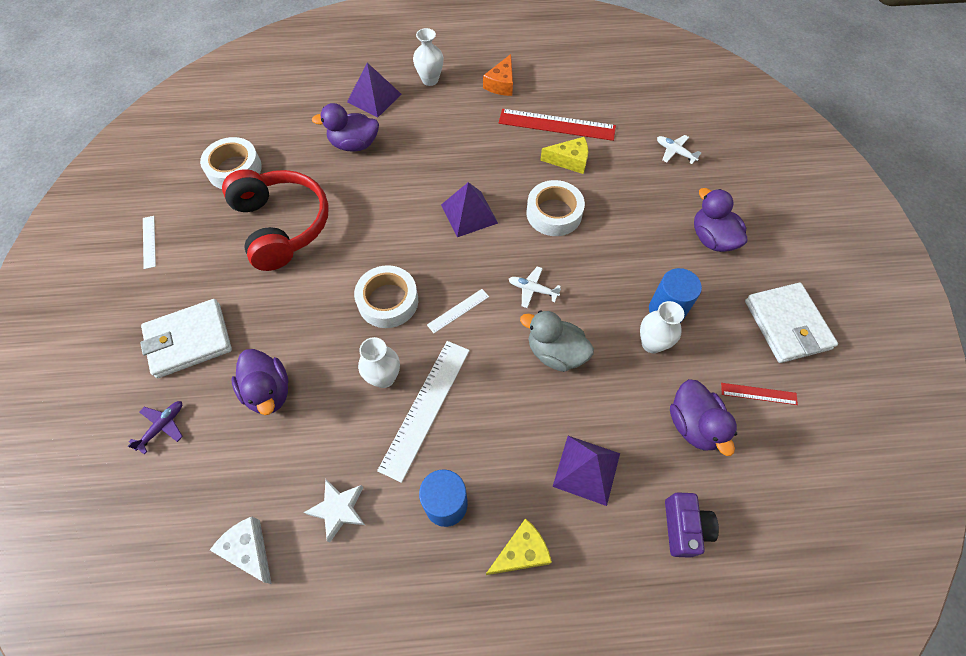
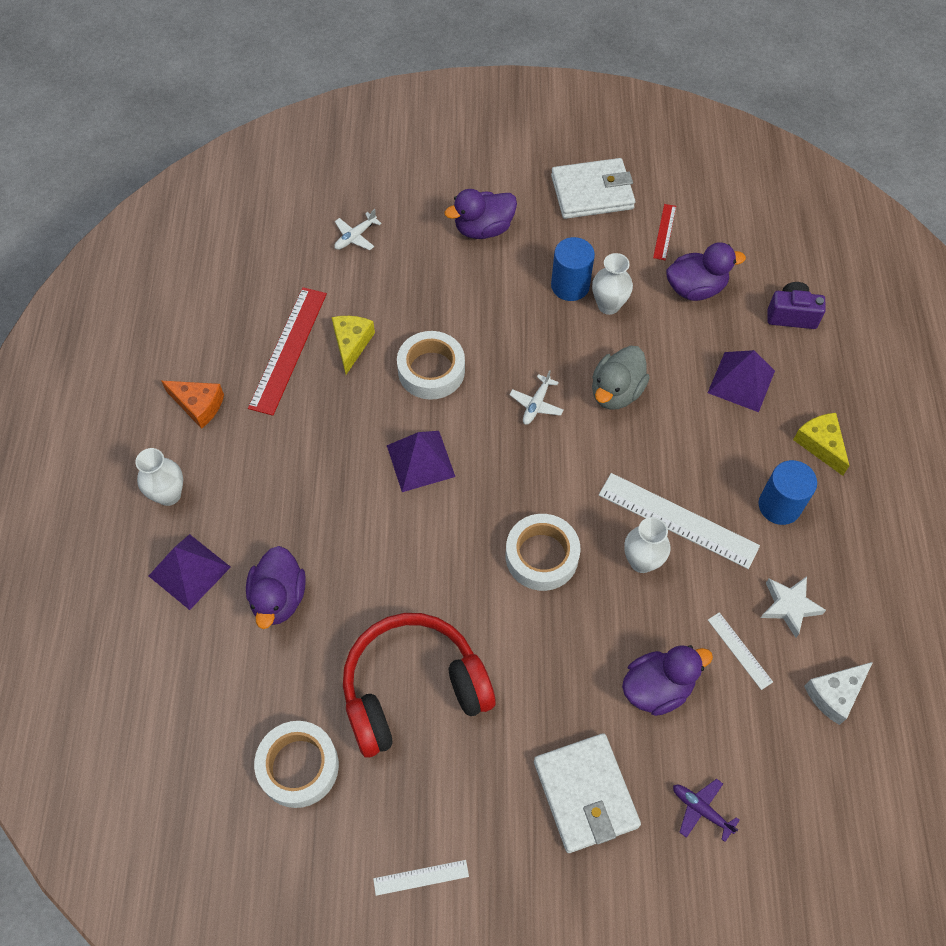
camera: 85 degrees left, 0 degrees up
(458, 310) = (559, 481): white ruler -> white ruler (739, 650)

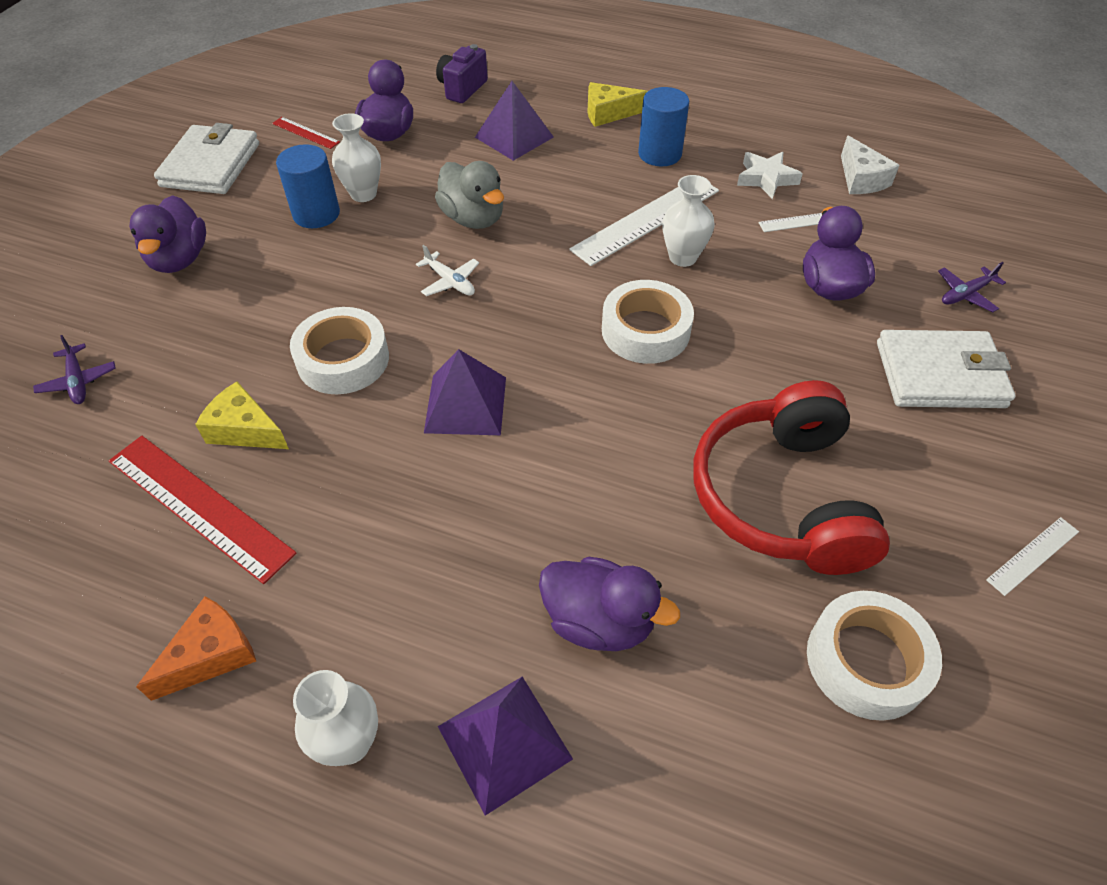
camera: 70 degrees left, 10 degrees down
(355, 237) = (78, 381): white plane -> purple plane
(421, 877) = (1033, 555): white ruler -> white ruler turned 45 degrees clockwise

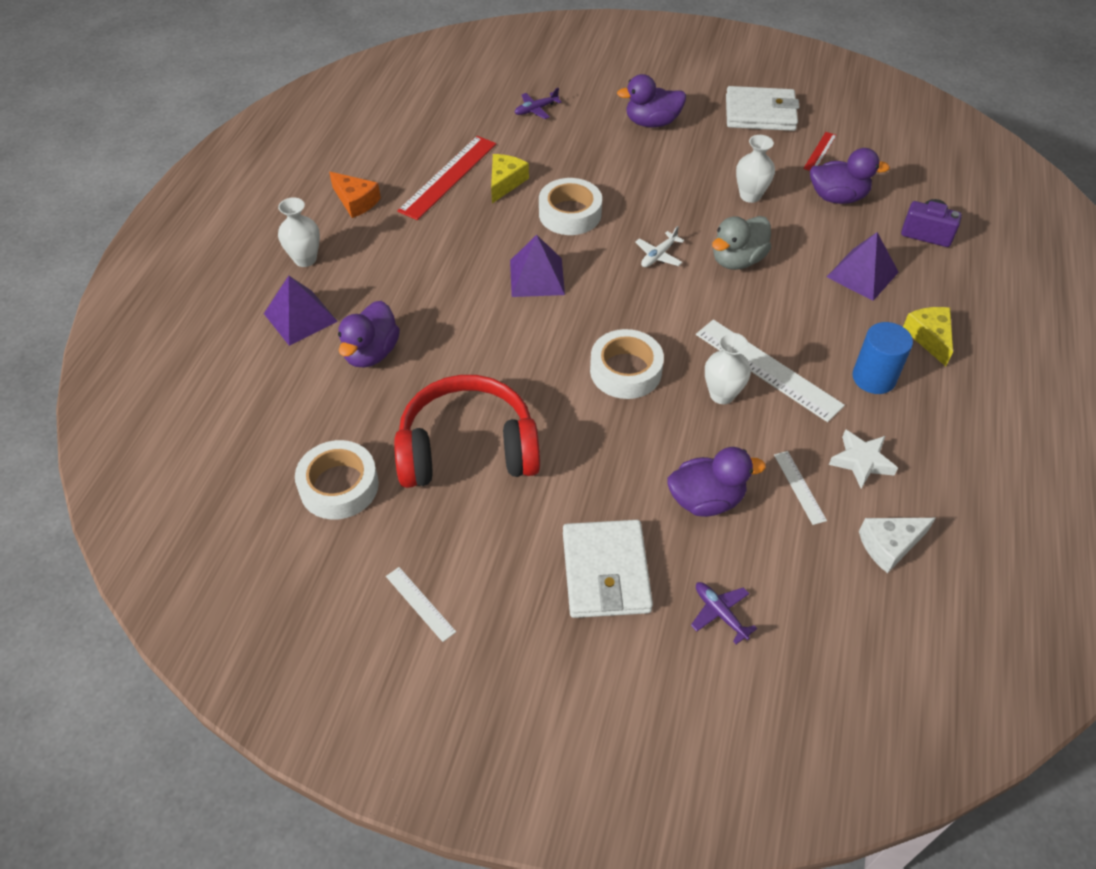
camera: 85 degrees right, 0 degrees up
(316, 214) = (718, 175): blue cylinder -> none

